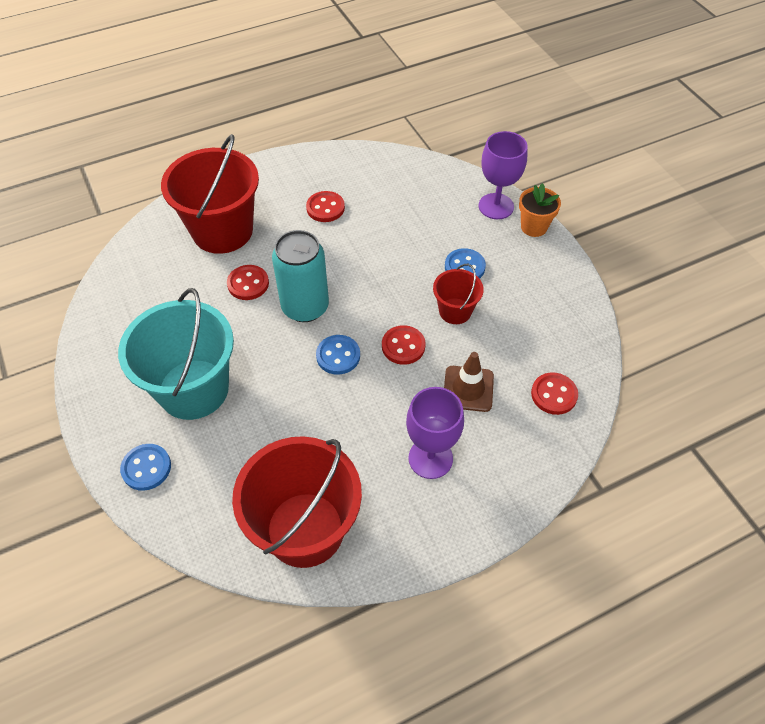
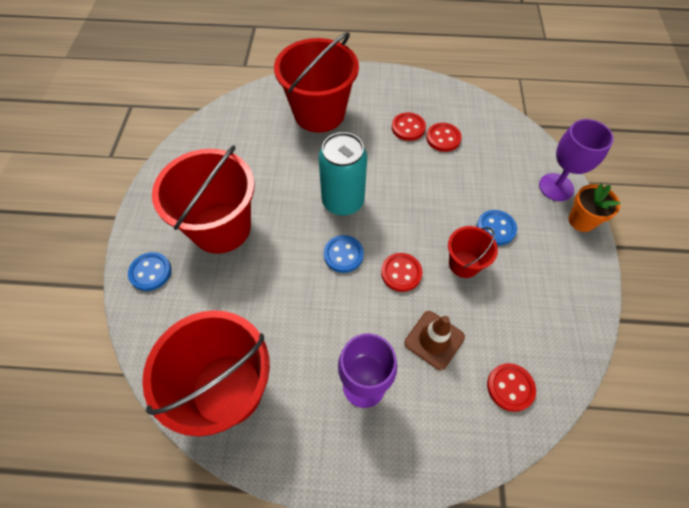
camera: 30 degrees right, 5 degrees up
(193, 389) = (221, 227): turquoise bucket -> red bucket
(248, 284) = (312, 163): red button -> red button (443, 138)

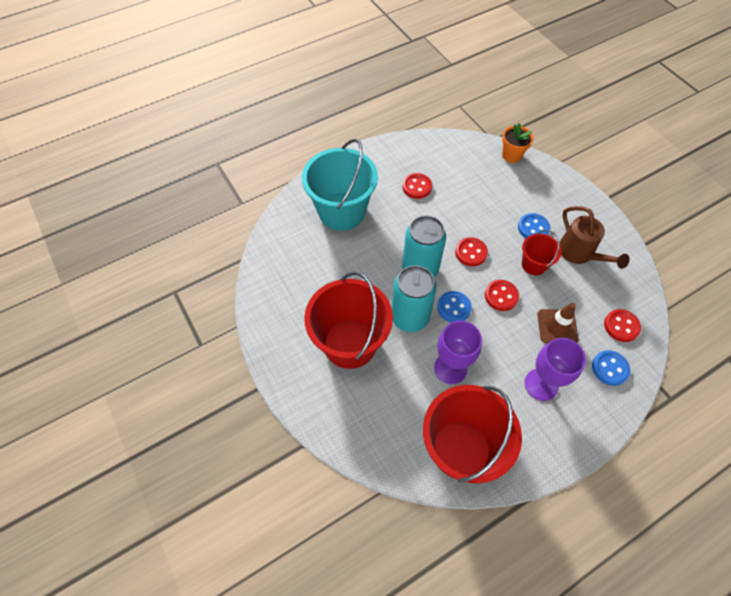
camera: 35 degrees left, 0 degrees up
(150, 272) = (329, 410): blue button -> blue button (610, 368)
(294, 238) = (410, 317): none -> turquoise can
(319, 113) = (341, 211): red bucket -> turquoise bucket
(443, 138) = (447, 181): red button -> red button (471, 252)
(526, 283) = (579, 254): none -> brown watering can
(556, 187) = (546, 176): purple goblet -> purple goblet (450, 368)
(581, 221) = (578, 191): orange flower pot -> orange flower pot (511, 155)

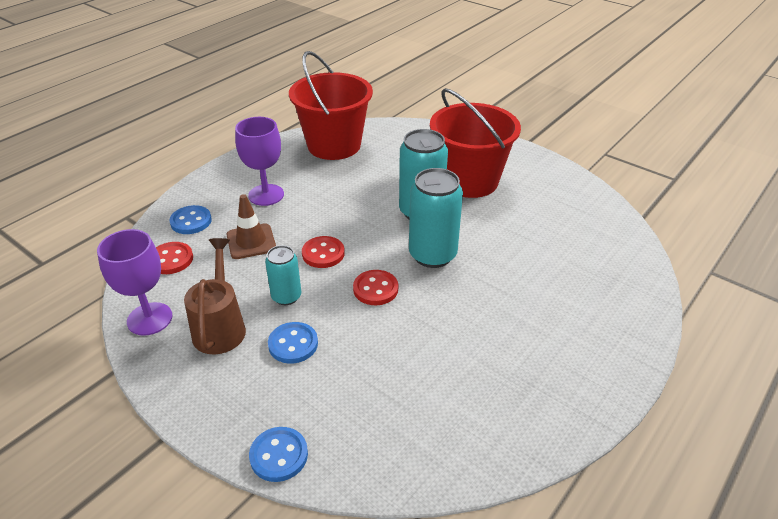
camera: 160 degrees right, 20 degrees down
(341, 211) = (575, 293): turquoise bucket -> none
(417, 187) = (494, 357): red button -> none
(450, 368) = (361, 186): purple goblet -> purple goblet (149, 319)
(454, 307) = (376, 230): blue button -> blue button (279, 455)
(511, 155) = (353, 470): orange flower pot -> none
(534, 264) = (286, 296): red bucket -> turquoise can
(579, 254) = (220, 326): brown watering can -> brown watering can turned 45 degrees clockwise

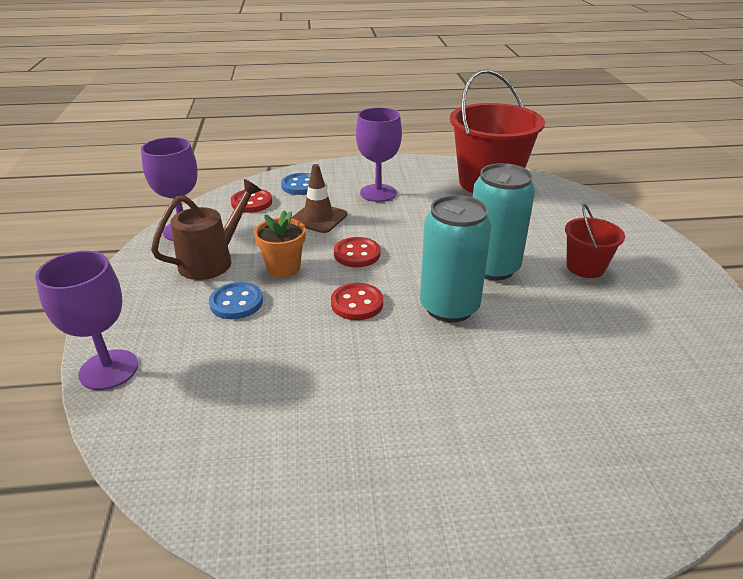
camera: 45 degrees right, 5 degrees down
(279, 455) = (109, 369): blue button -> purple goblet
(286, 296) = (283, 268): turquoise can -> orange flower pot
(469, 181) = (585, 267): red bucket -> red bucket, size x0.50

